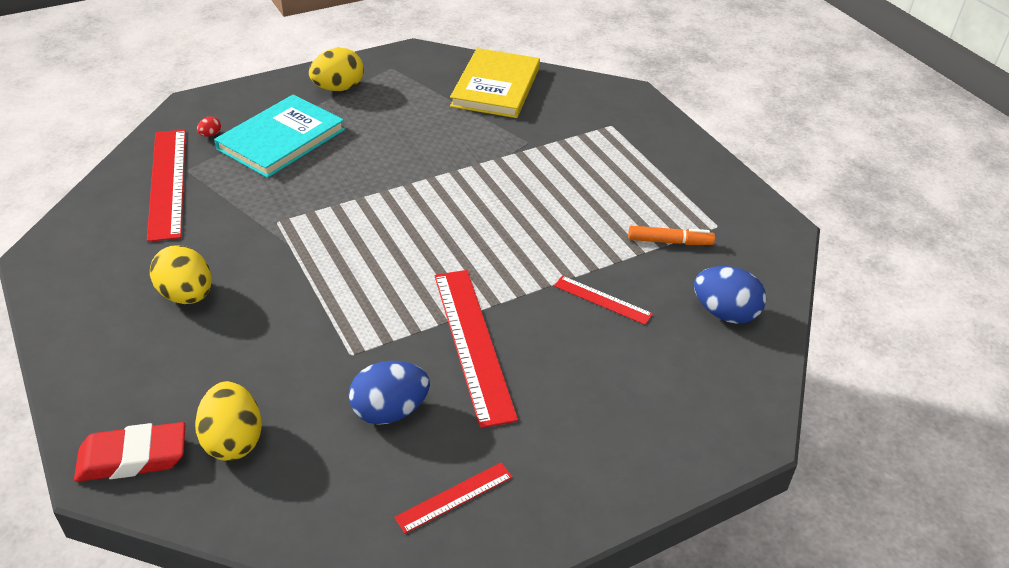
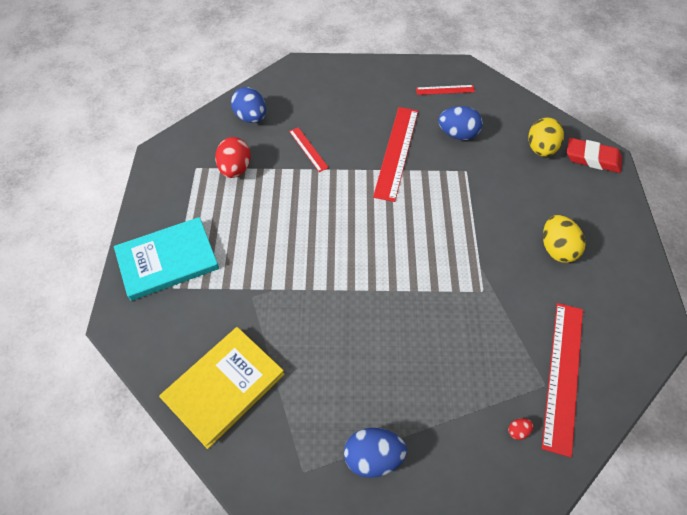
camera: 150 degrees left, 15 degrees up
(281, 139) = (454, 393): turquoise book -> turquoise book (168, 260)
(338, 88) = (373, 457): yellow egg -> blue egg
(670, 241) = (235, 169): orange marker -> red egg

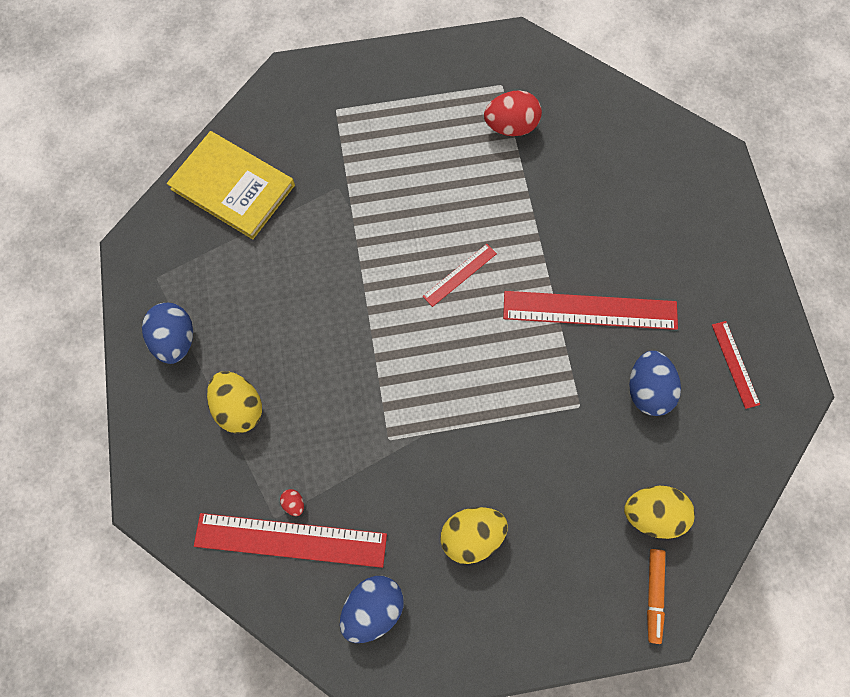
camera: 80 degrees right, 15 degrees up
(168, 260) = (368, 95): turquoise book -> none
(251, 117) = (601, 122): blue egg -> blue egg (373, 607)
(308, 149) = (565, 200): red ruler -> red ruler (459, 274)
(446, 403) = (240, 407): none -> yellow egg
(518, 431) = (217, 487): red egg -> red egg (294, 503)
(592, 159) = (653, 594): red eraser -> orange marker

